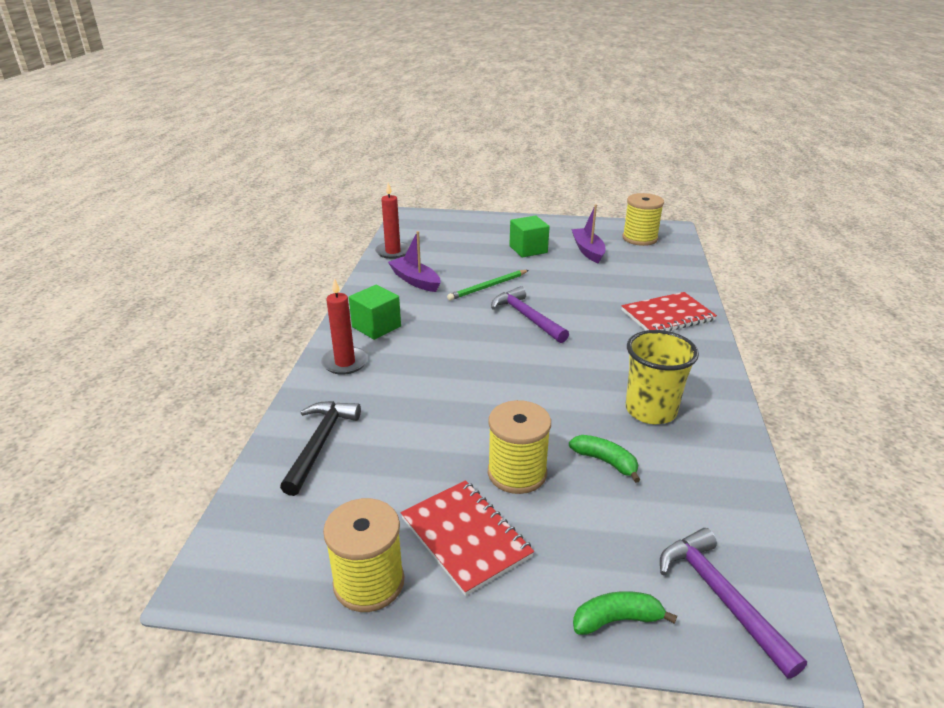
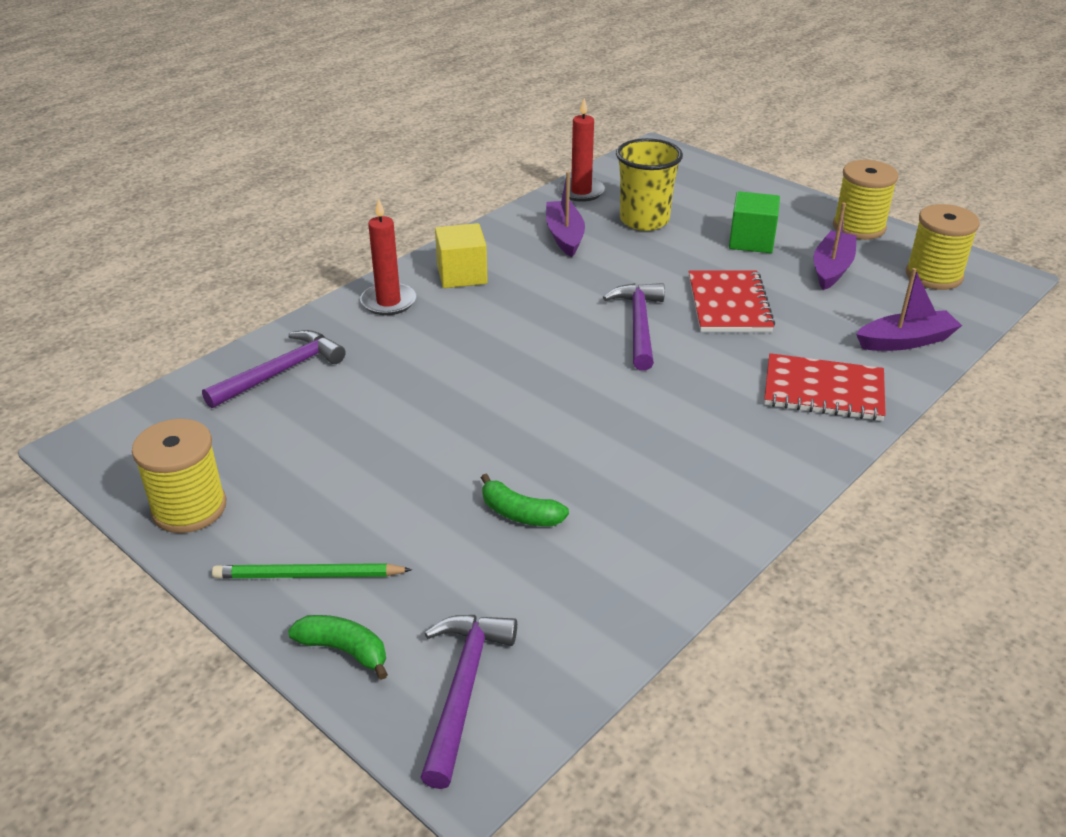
camera: 35 degrees right, 5 degrees up
(320, 443) = (281, 372): black hammer -> purple hammer
(376, 327) = (462, 275): green cube -> yellow cube
(465, 537) = (304, 513): red notebook -> red notebook (729, 304)
(488, 287) = (639, 272): green pencil -> green pencil (309, 575)
(517, 473) = (419, 481): yellow spool -> yellow spool (859, 227)
(605, 461) = (520, 514): green banana -> green banana turned 135 degrees clockwise
(650, 410) = (642, 487): yellow cup -> yellow cup (644, 220)
(670, 275) = (905, 341): none -> purple boat

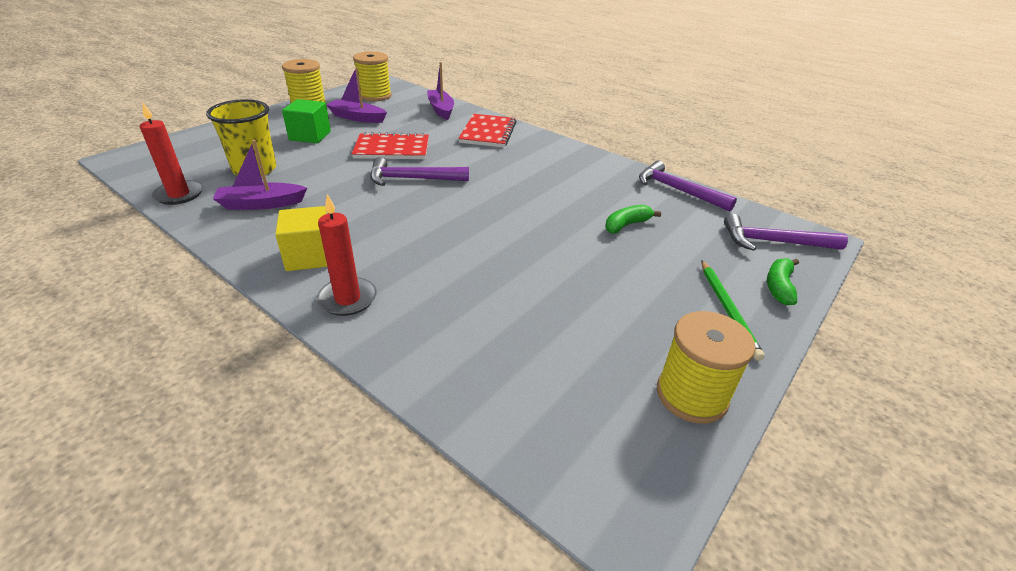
camera: 95 degrees left, 0 degrees up
(281, 372) = (471, 363): purple hammer -> purple hammer (678, 190)
(520, 514) = (626, 225): green banana -> green banana turned 150 degrees counterclockwise

